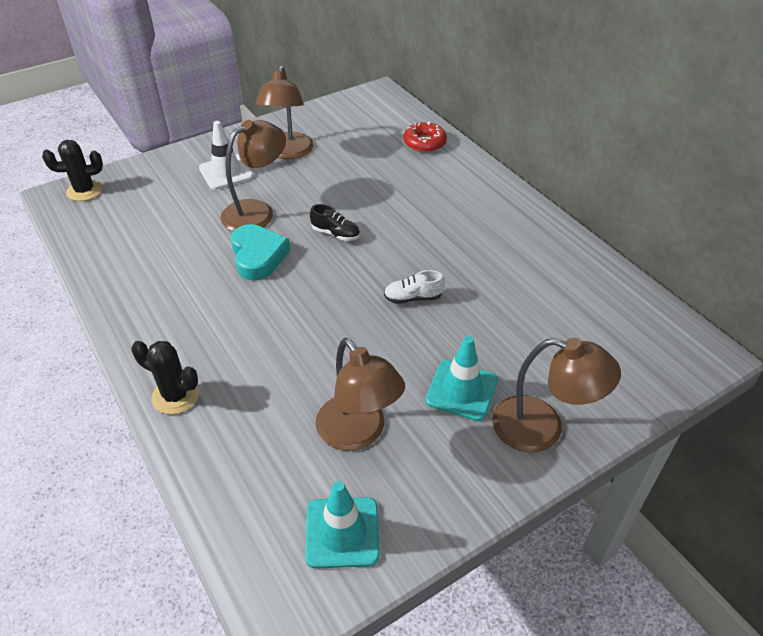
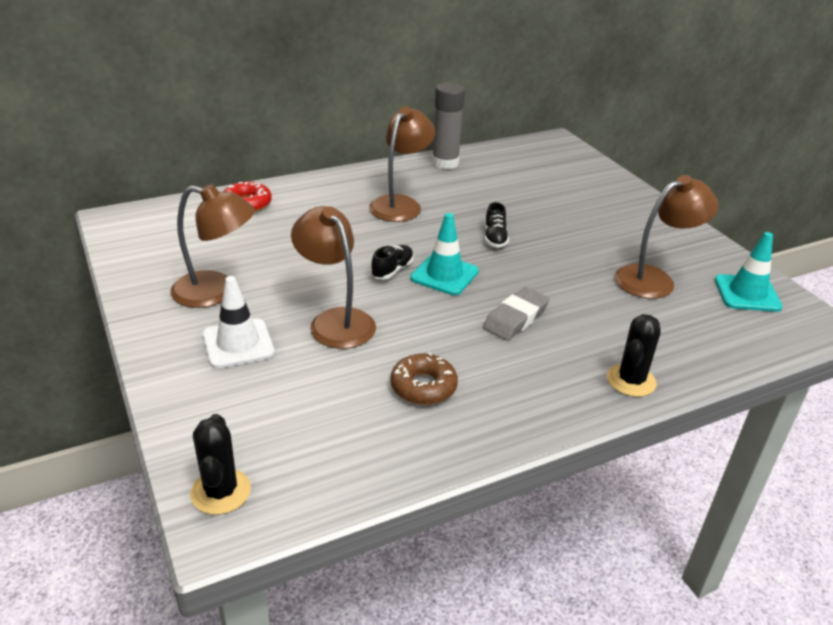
camera: 85 degrees left, 10 degrees down
(174, 264) = (423, 386): none -> brown donut
(258, 256) = (420, 322): turquoise heart -> none
(269, 315) = (516, 318): none -> grey eraser
(413, 298) = (495, 238): white shoe -> black shoe
(462, 390) = (601, 229): turquoise traffic cone -> turquoise traffic cone (444, 275)
(542, 428) = (632, 205): brown lamp -> brown lamp (400, 204)
(572, 252) = (445, 163): none -> grey glue stick

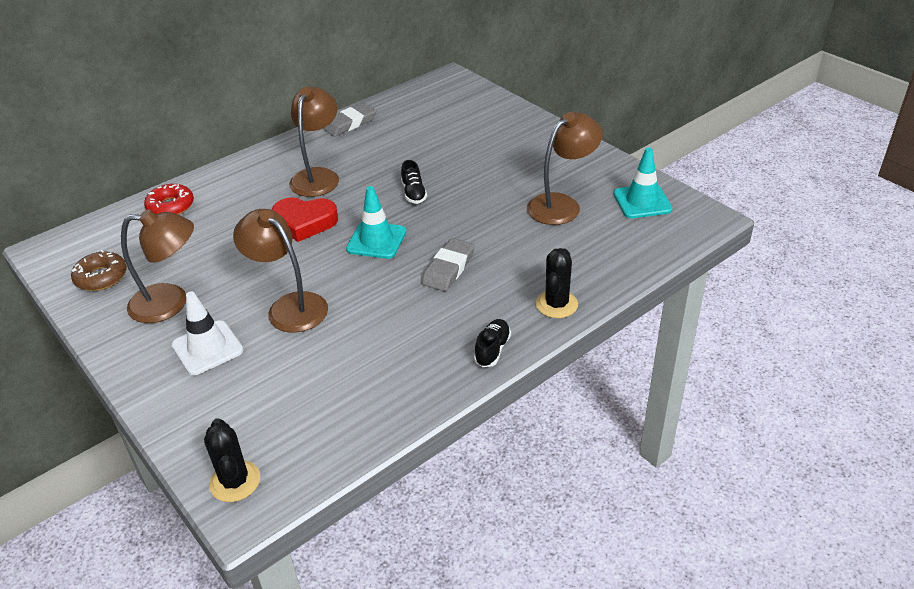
camera: 10 degrees left, 5 degrees up
(375, 243) = (305, 222): none -> red heart
(392, 270) = (328, 246): black shoe -> black shoe (492, 350)
(423, 386) = (383, 350): brown donut -> brown donut (101, 277)
(445, 163) = (350, 123): grey glue stick -> grey eraser

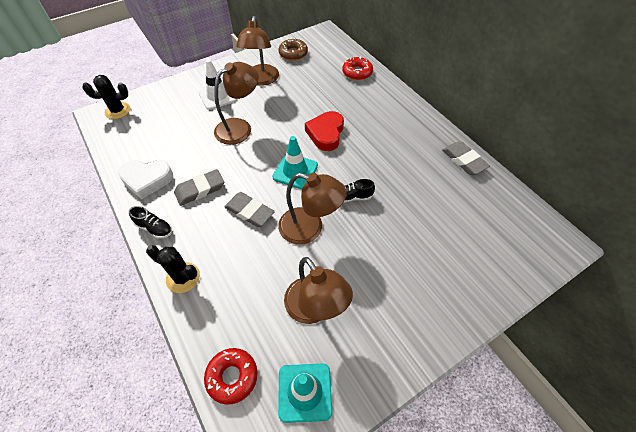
camera: 95 degrees right, 15 degrees up
(318, 176) = (383, 140): brown lamp -> brown lamp (309, 229)
(406, 384) = (147, 180): none -> white heart
(418, 321) = (200, 189): none -> grey eraser
(648, 245) = (232, 376): none -> red donut

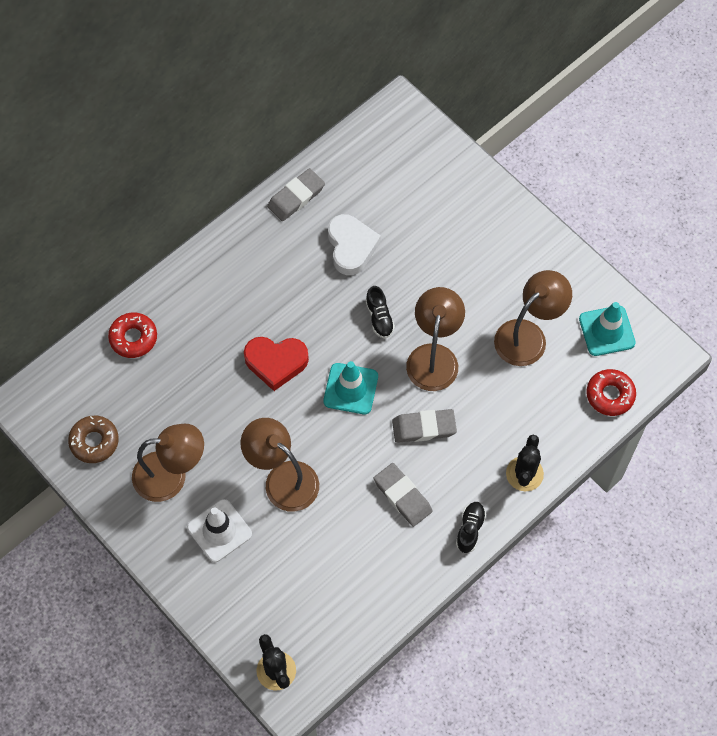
camera: 100 degrees left, 10 degrees up
(147, 180) = (400, 569): white heart -> white heart (351, 247)
(249, 211) = (424, 428): grey eraser -> grey eraser turned 60 degrees clockwise

